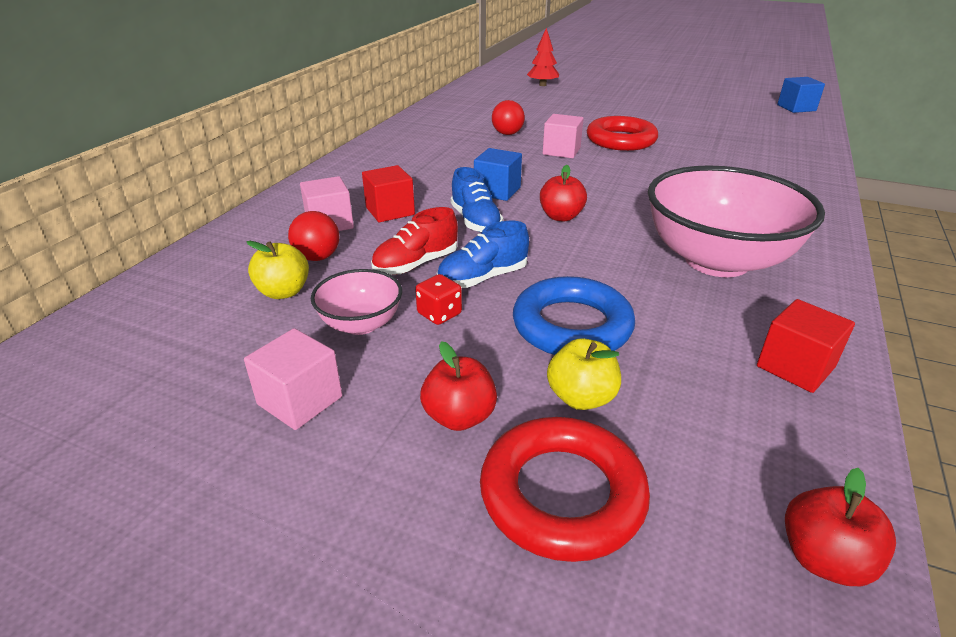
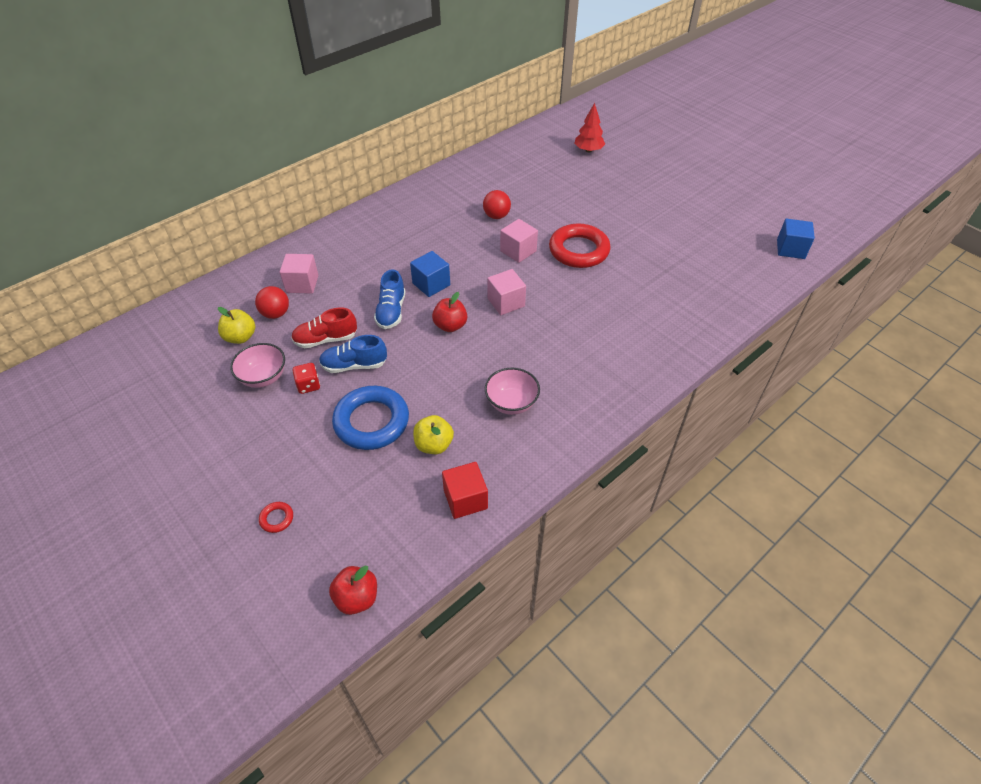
camera: 25 degrees right, 15 degrees up
(300, 400) = (203, 418): pink cube -> pink cube (506, 302)
(390, 211) = (346, 283): red cube -> none
(459, 417) = (266, 458): red apple -> none
(562, 494) = (277, 518): red ring -> red ring, size x0.40
(581, 397) = (332, 471): yellow apple -> yellow apple (434, 445)
(716, 260) = (511, 403): pink bowl -> pink bowl, size x0.48

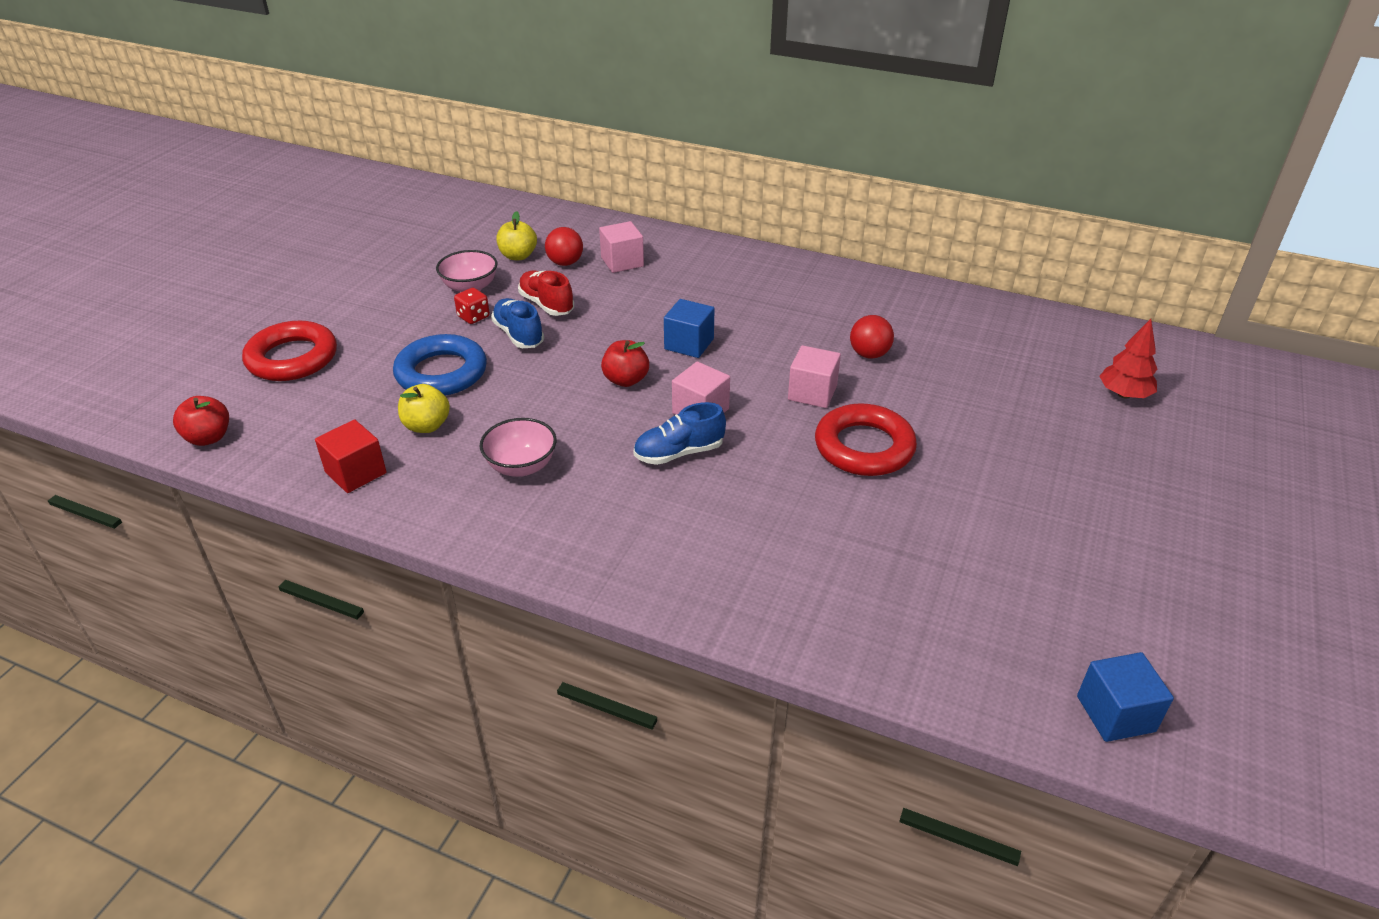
camera: 65 degrees right, 10 degrees down
(277, 518) = (292, 358): red ring -> red ring, size x2.48
(391, 311) = (620, 331): blue shoe -> blue shoe (679, 453)

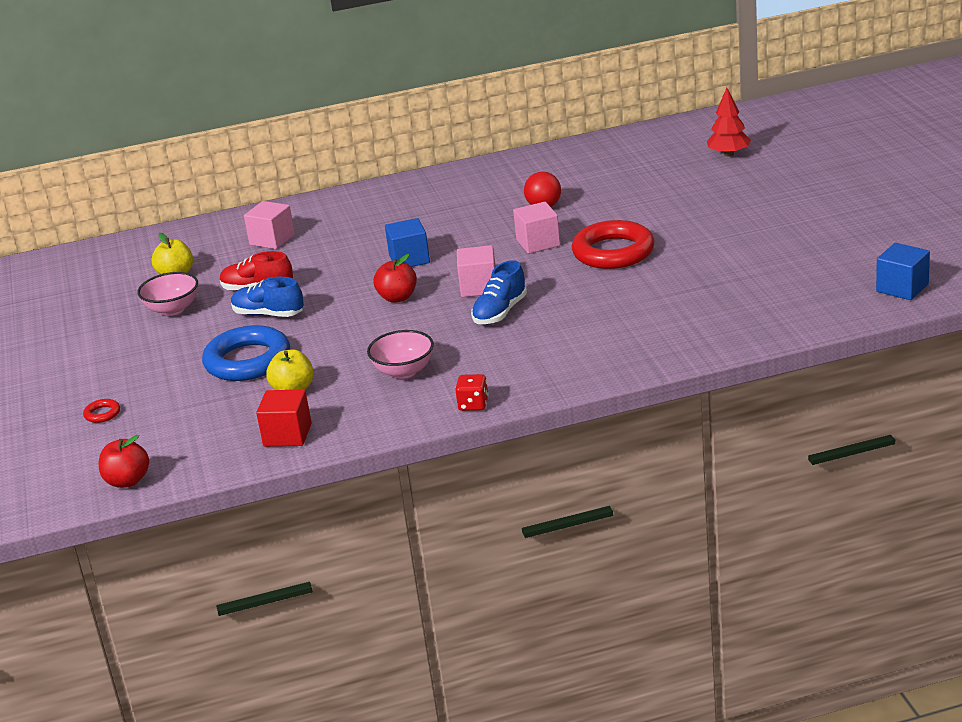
camera: 35 degrees left, 10 degrees down
(292, 358) = (102, 414): red ring -> red ring, size x0.40
(473, 317) = (210, 322): red dice -> red dice (473, 405)
(565, 263) = (225, 261): red ball -> none

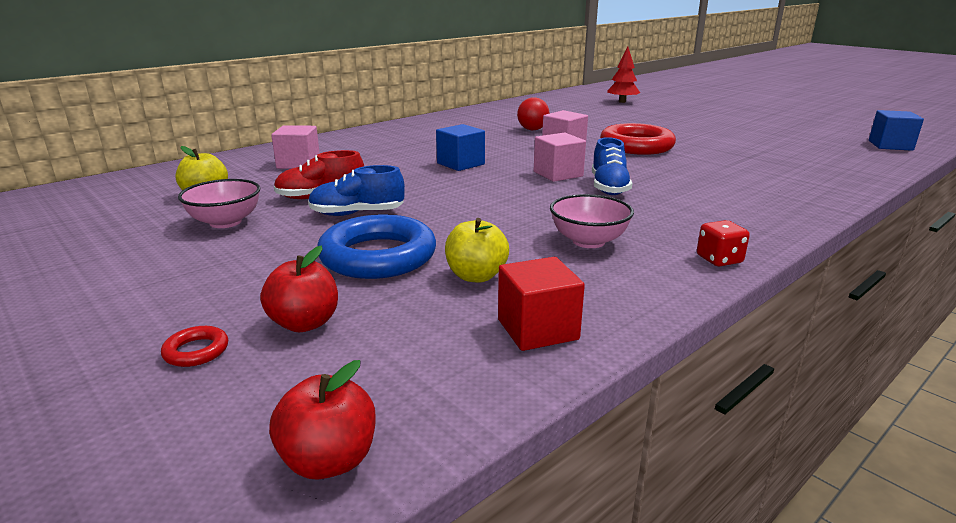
camera: 30 degrees left, 5 degrees down
(397, 298) = (488, 188): red apple -> red apple (304, 323)

